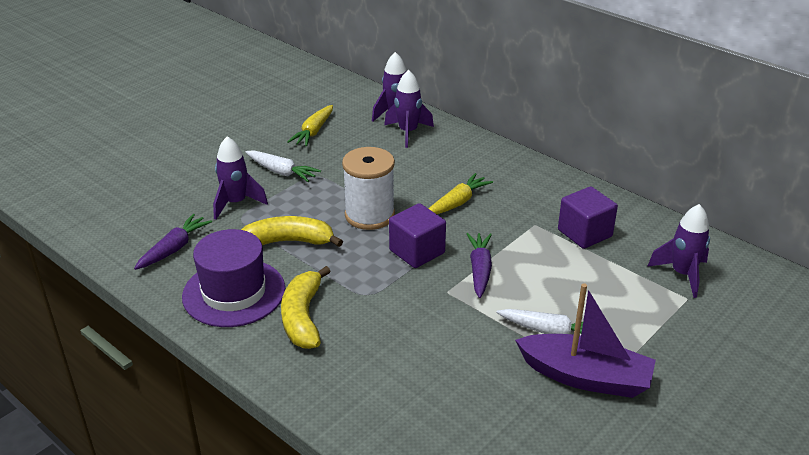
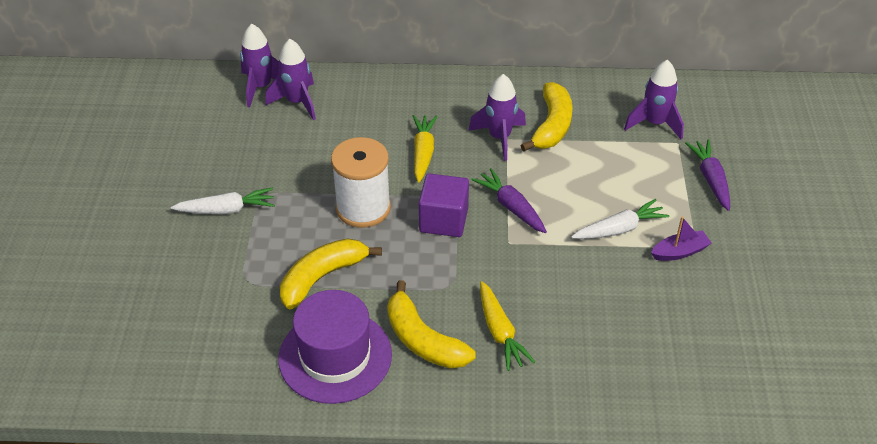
camera: 40 degrees left, 10 degrees up
(174, 248) = (222, 350): purple carrot -> purple carrot (710, 179)
(236, 203) = (223, 268): purple rocket -> purple rocket (499, 138)
(313, 132) = (204, 148): yellow carrot -> yellow carrot (500, 332)
(584, 233) = (552, 126): purple cube -> yellow banana
(585, 377) = (679, 252): purple boat -> purple boat, size x0.50

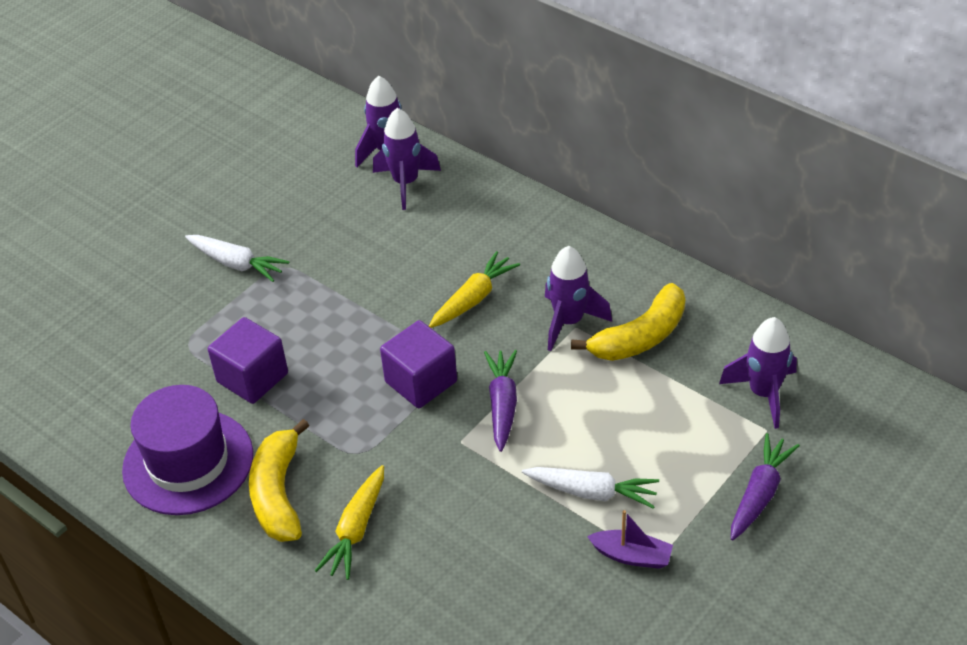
camera: 40 degrees right, 0 degrees up
(322, 277) = (252, 378): yellow banana -> purple cube
(363, 208) = (357, 327): white spool -> none

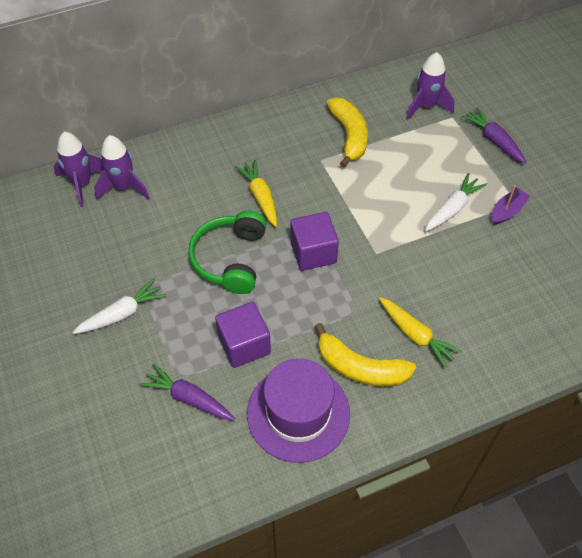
camera: 65 degrees left, 10 degrees up
(363, 314) = (230, 259): none -> green headphones
(502, 404) = (359, 220): purple carrot -> purple carrot (188, 398)
(569, 322) = (314, 161): purple rocket -> none

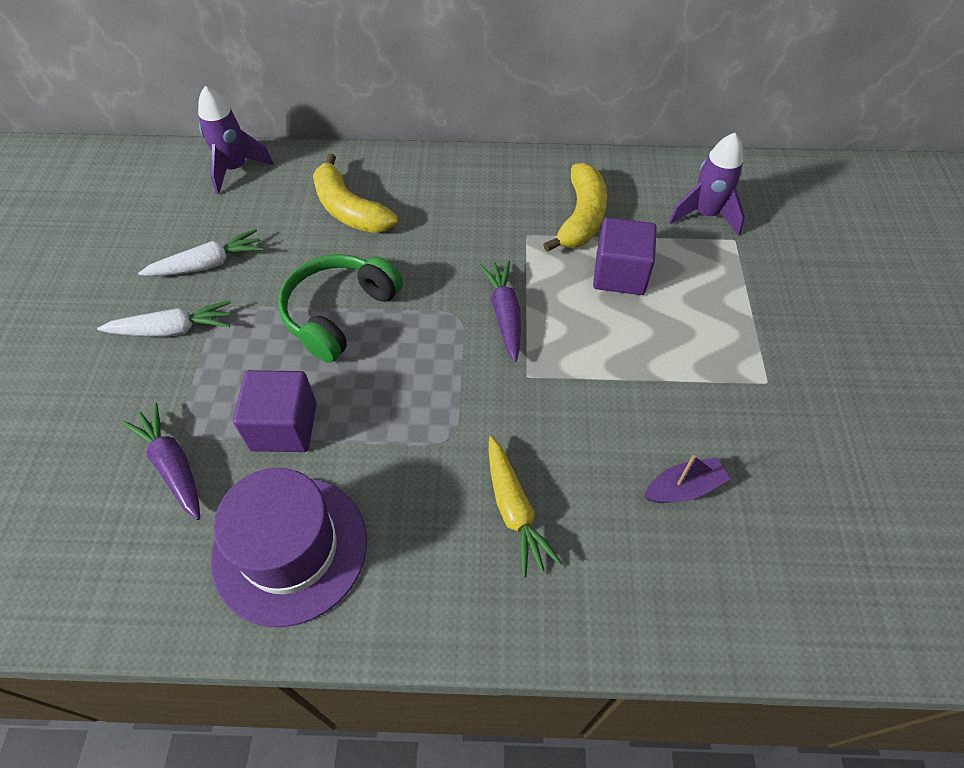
camera: 25 degrees right, 0 degrees up
(123, 187) = (276, 188): purple rocket -> none
(260, 197) = (424, 253): yellow carrot -> none
(313, 252) = (445, 344): purple cube -> purple cube (620, 274)
(360, 368) = (410, 522): yellow banana -> yellow banana (349, 210)
(452, 208) = (668, 357): white carrot -> white carrot (208, 264)
(494, 140) = (778, 288): purple carrot -> purple carrot (504, 314)
(507, 211) = (747, 389): purple boat -> purple boat (683, 488)

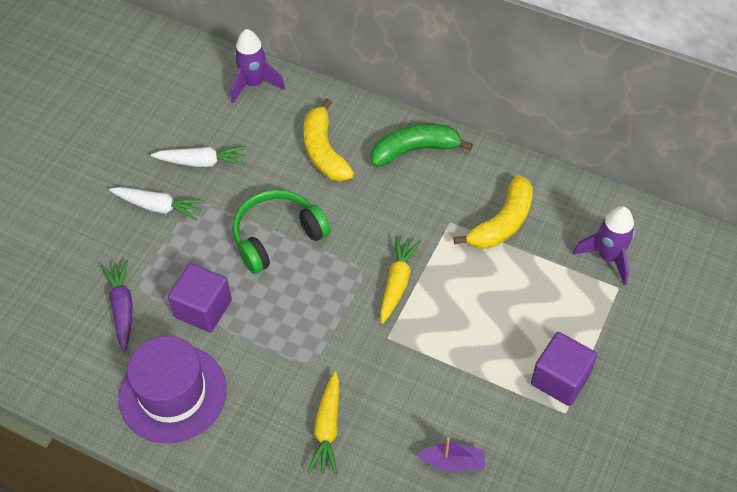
camera: 25 degrees right, 0 degrees up
(449, 179) = (414, 150): none -> green banana
(504, 314) = (397, 282): purple carrot -> yellow carrot
(620, 274) = (504, 283): purple cube -> purple cube (560, 379)

